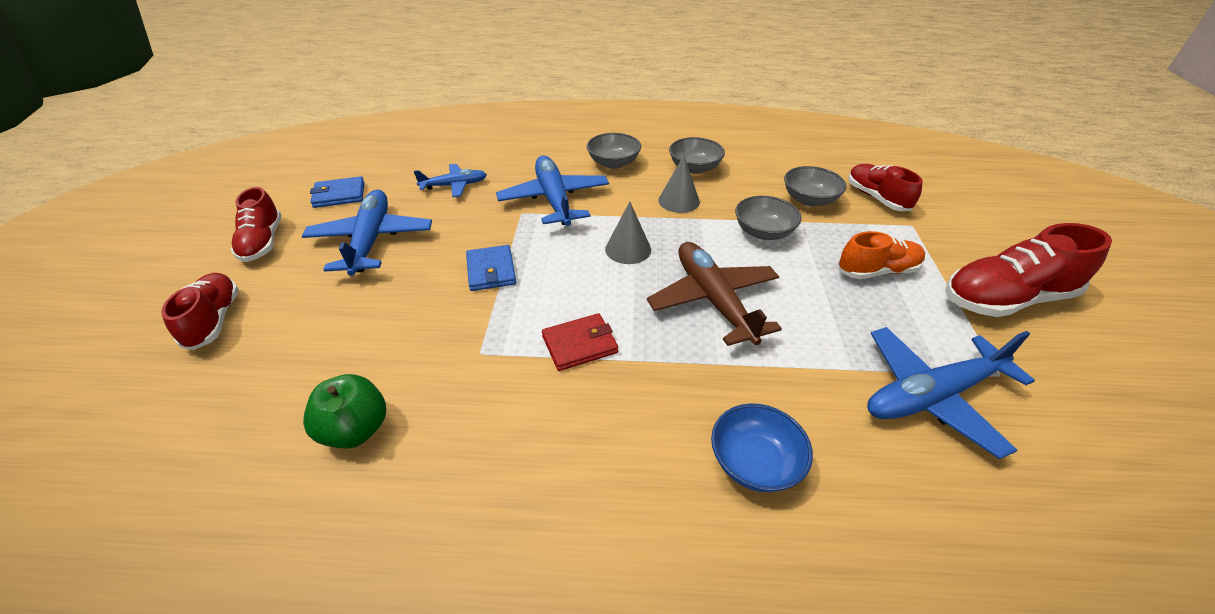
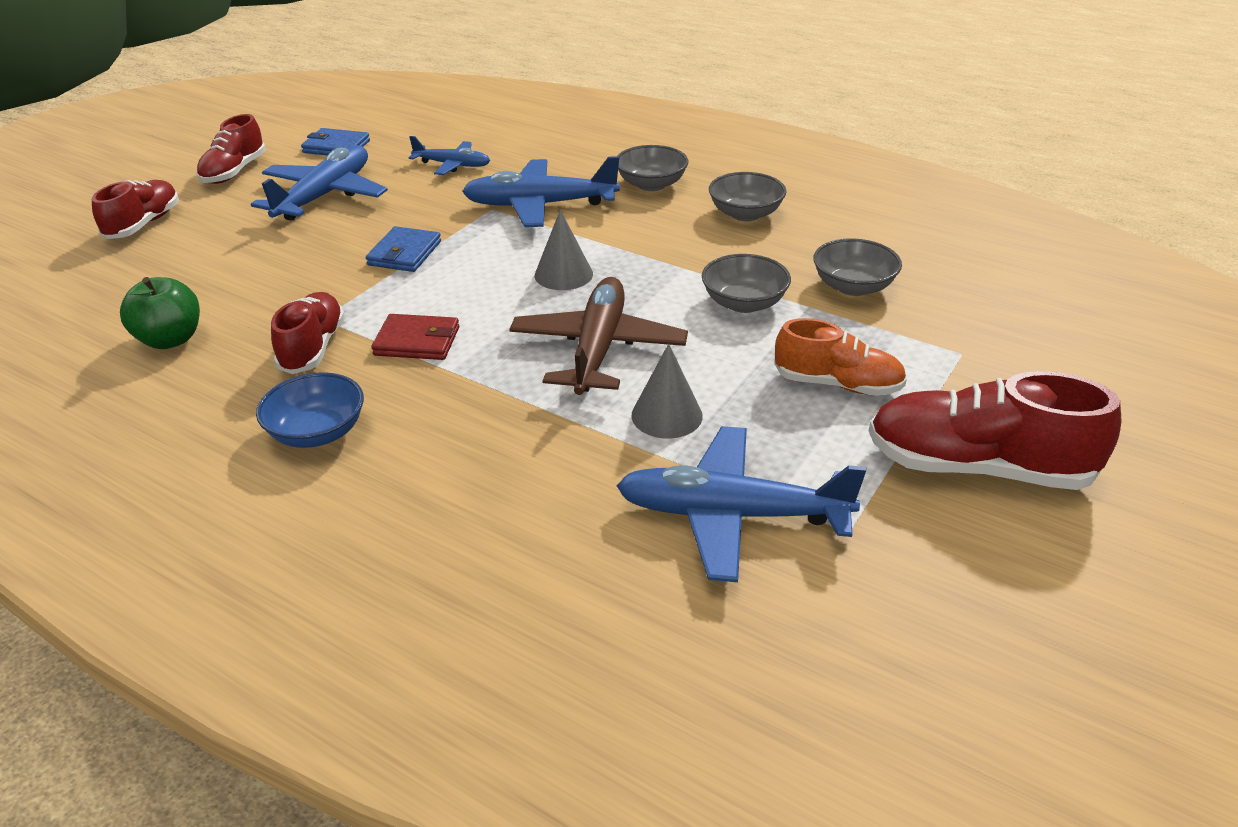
camera: 30 degrees right, 5 degrees down
(554, 200) = (540, 205): blue plane -> blue plane turned 105 degrees counterclockwise
(679, 201) = (681, 243): grey cone -> grey cone (667, 415)
(755, 462) = (467, 490): blue bowl -> blue bowl (317, 432)
(876, 198) = (954, 310): red shoe -> red shoe (313, 348)

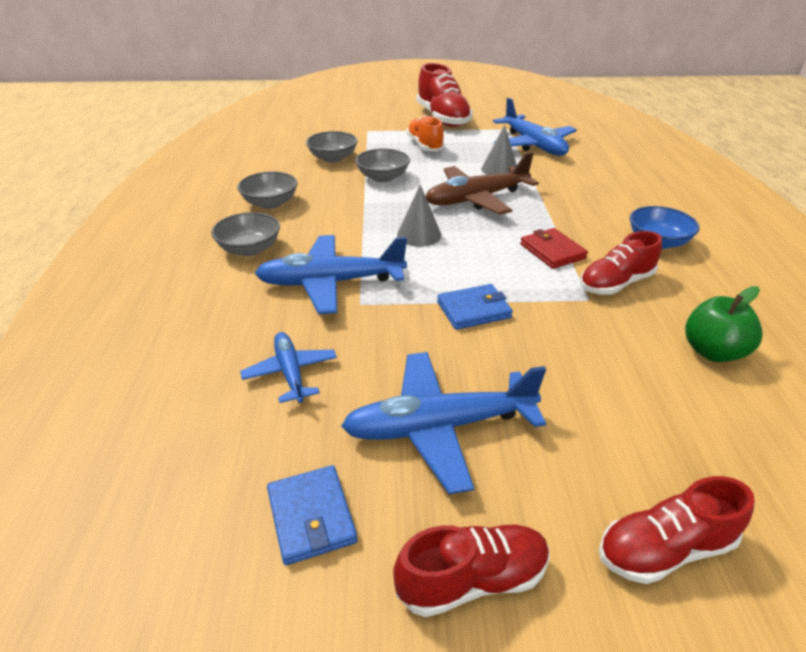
camera: 125 degrees left, 0 degrees up
(540, 205) = (331, 283): blue plane -> blue plane turned 120 degrees clockwise

